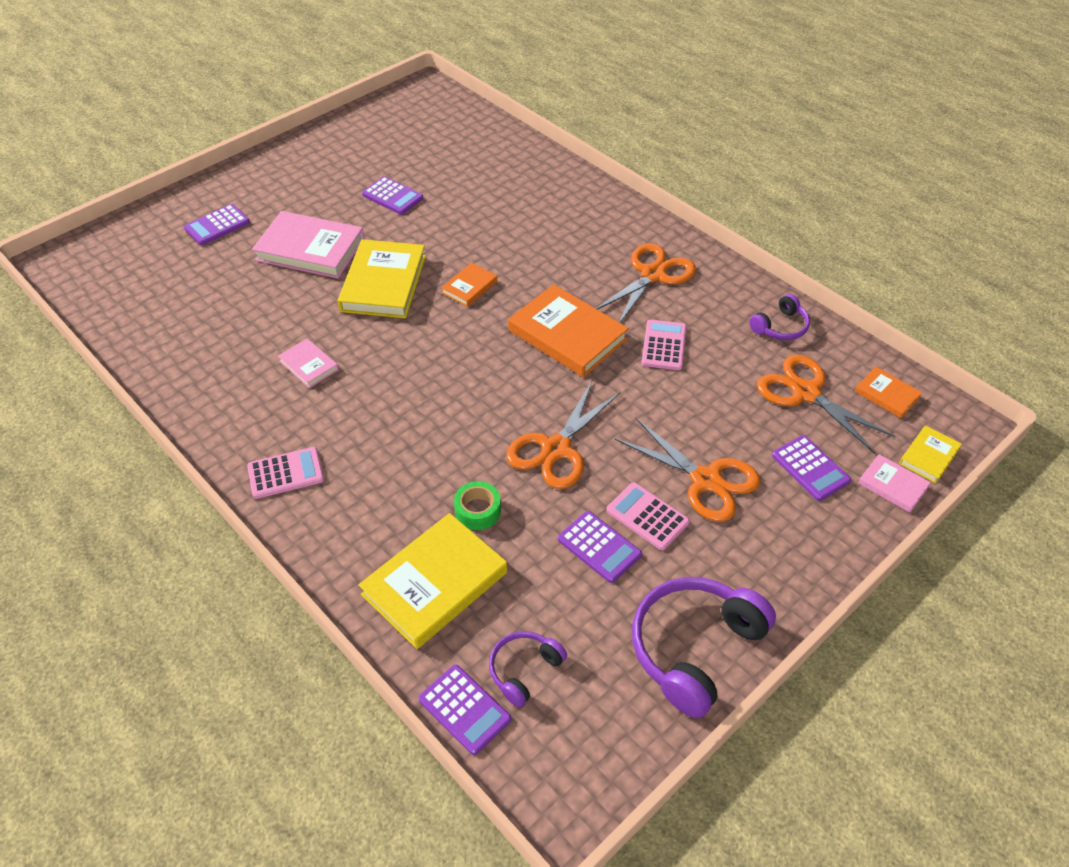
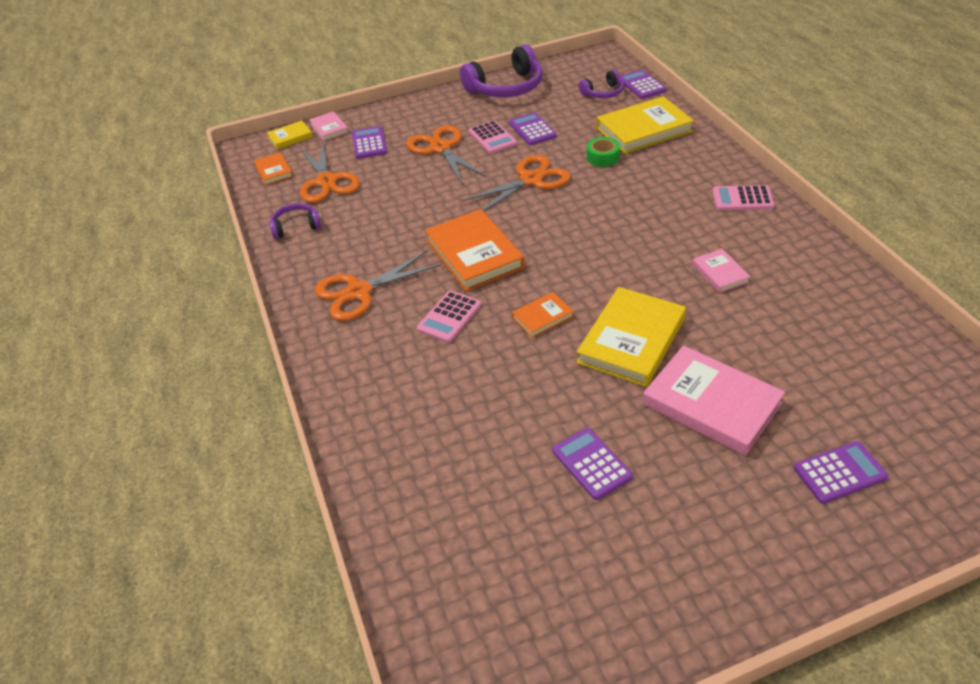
camera: 155 degrees left, 5 degrees down
(664, 345) = (400, 231): pink calculator -> pink calculator (449, 317)

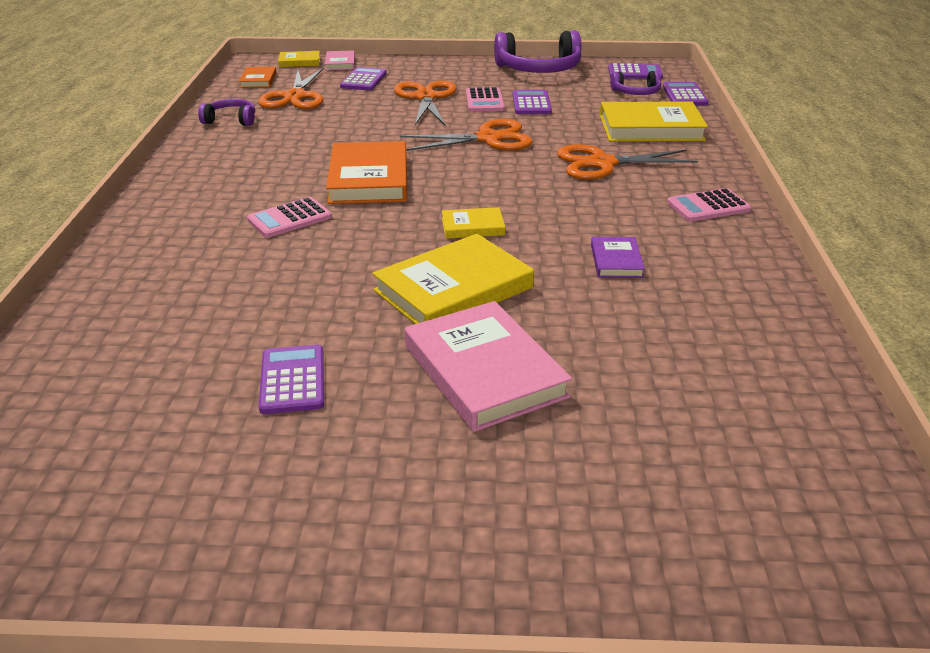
camera: 20 degrees right, 10 degrees down
(359, 292) = (229, 178): orange scissors -> orange scissors (602, 163)
(542, 317) = (381, 244): orange book -> none
(595, 276) = (473, 227): none -> yellow book
(603, 157) = (583, 139): green tape -> none
(720, 273) = (616, 261): pink book -> purple book
(742, 199) = (708, 206): pink calculator -> pink calculator turned 45 degrees counterclockwise
(839, 473) = (576, 490): purple calculator -> purple calculator (635, 73)

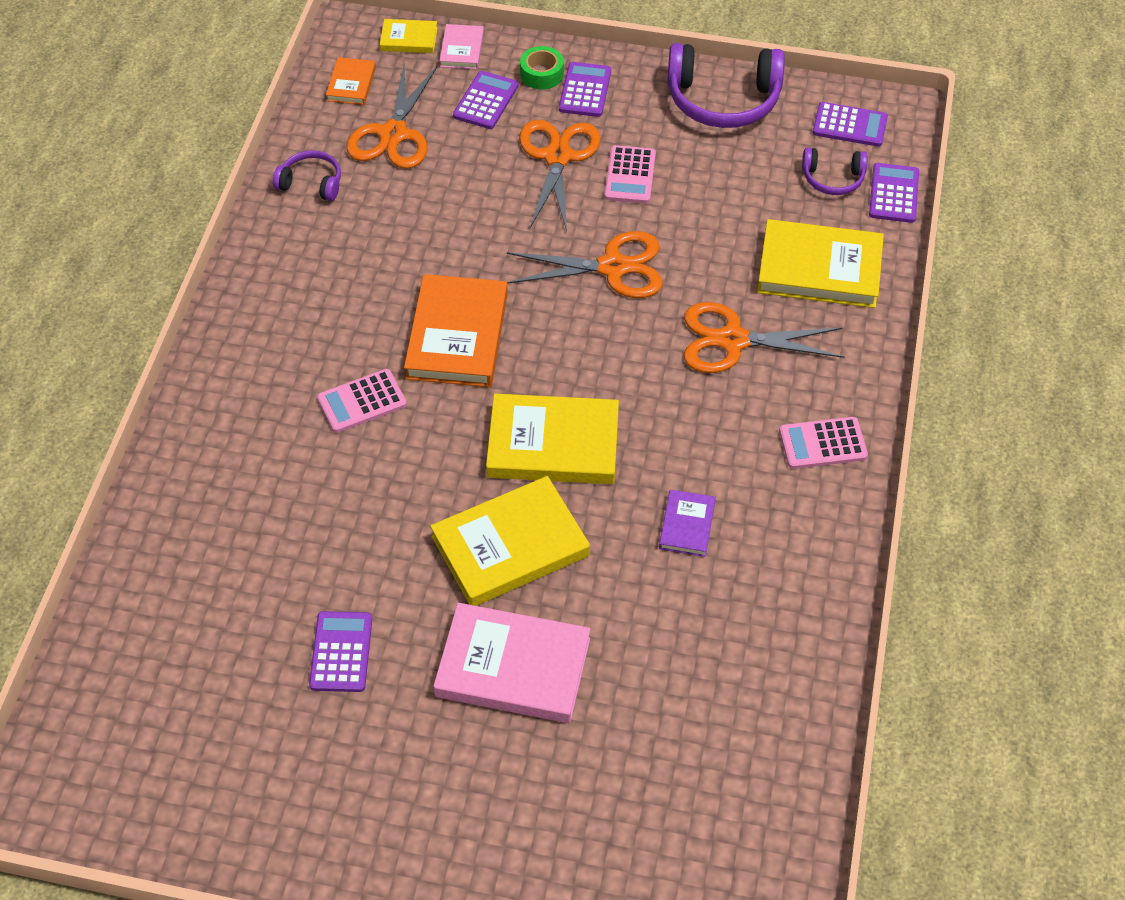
camera: 10 degrees right, 20 degrees up
(402, 68) = (542, 74): none -> green tape
(473, 227) = (553, 444): yellow book -> yellow book, size x1.98
(484, 371) = (513, 667): pink book -> pink book turned 60 degrees counterclockwise
(531, 103) = (688, 190): purple calculator -> purple calculator (585, 90)

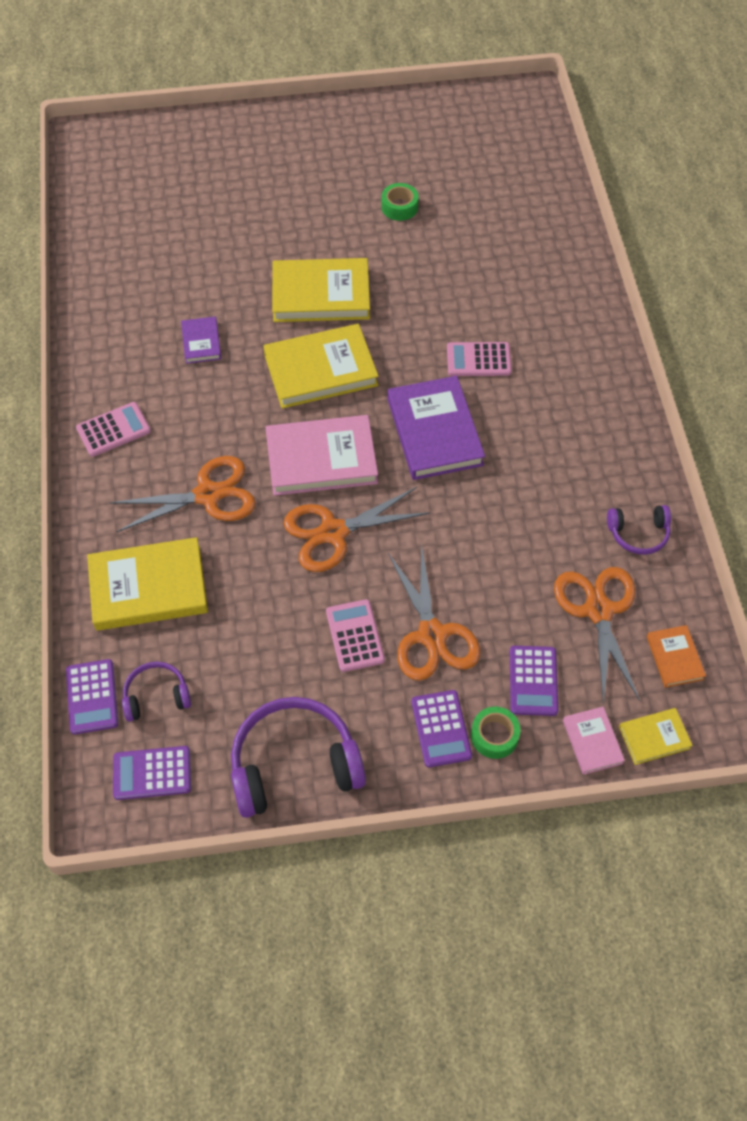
camera: 160 degrees right, 5 degrees up
(341, 652) = (399, 207): purple calculator -> green tape
(362, 401) = (478, 360): pink calculator -> pink calculator turned 135 degrees counterclockwise
(457, 336) = (434, 432): orange book -> purple book
(510, 546) = (321, 295): yellow book -> yellow book turned 45 degrees clockwise
(513, 667) = (287, 228): pink book -> pink book (321, 459)

